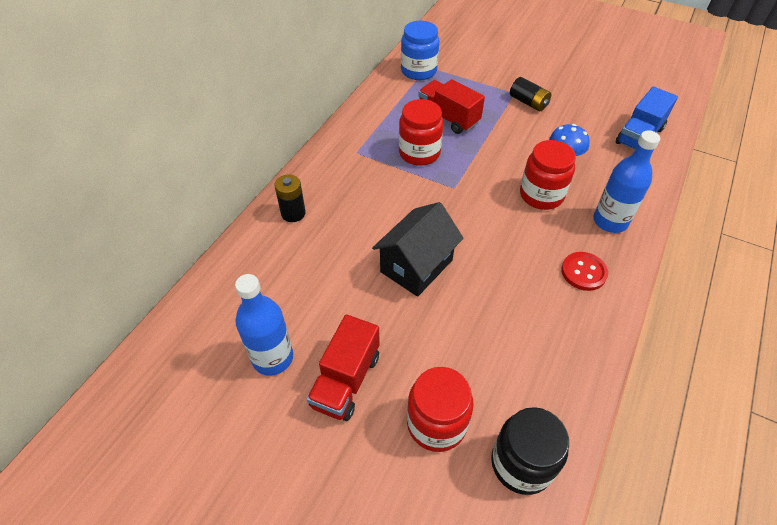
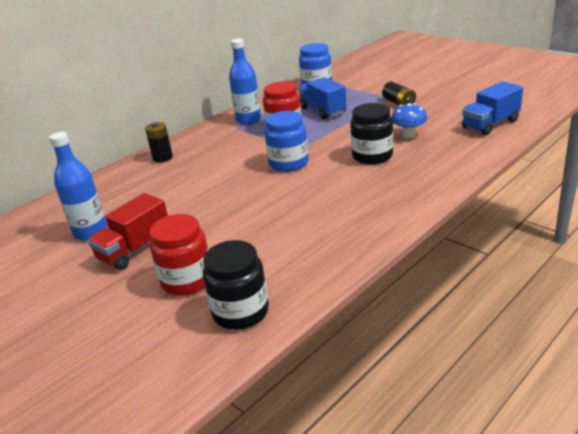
camera: 20 degrees right, 20 degrees down
(416, 266) = (236, 191): black house -> none
(448, 118) = (322, 111): red truck -> blue truck
(454, 213) = (288, 163): none -> blue jar
(541, 195) = (372, 156): red jar -> black jar
(583, 272) = (378, 203): red button -> none
(610, 221) = (425, 174): blue bottle -> blue bottle (249, 120)

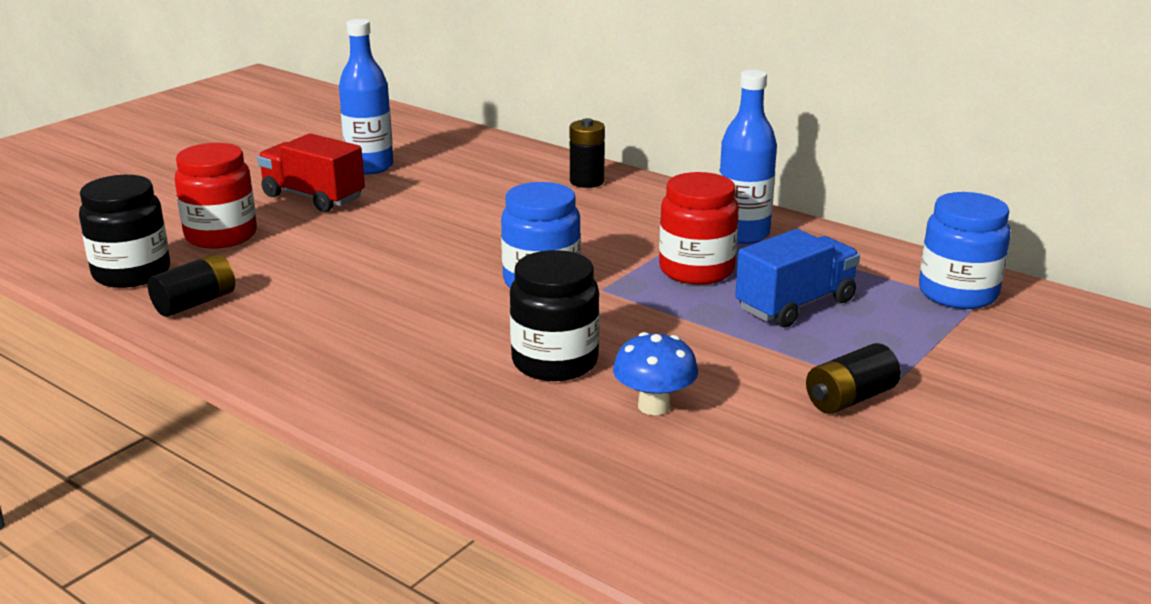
camera: 80 degrees right, 5 degrees down
(295, 272) = (195, 303): none -> black battery
(490, 124) = (711, 528): blue truck -> none

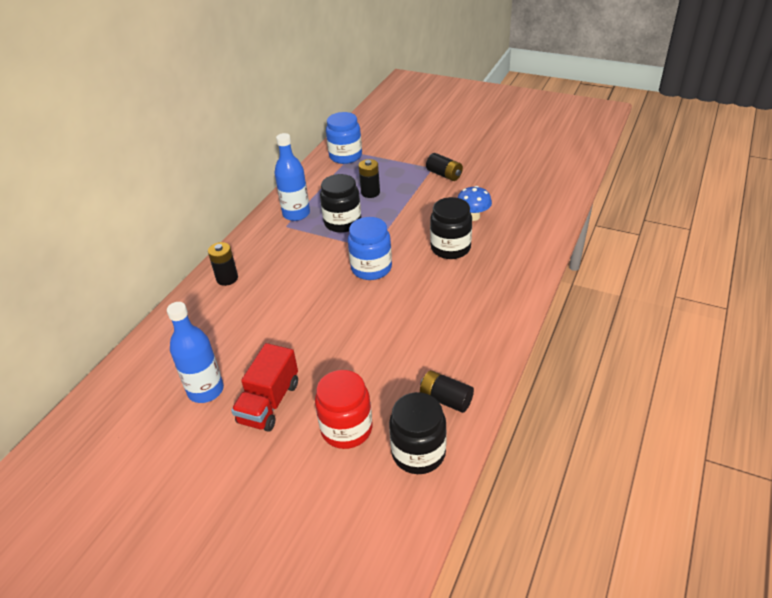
camera: 100 degrees left, 15 degrees up
(696, 270) = (342, 222): red jar -> black jar
(795, 305) = (370, 192): blue truck -> black battery

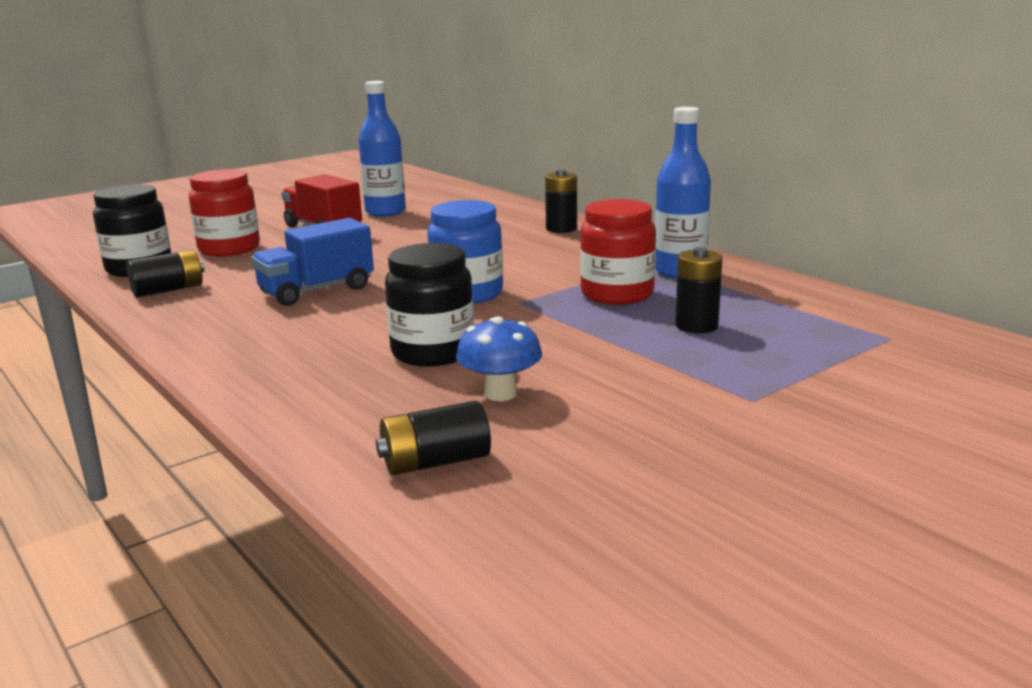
camera: 115 degrees right, 20 degrees down
(342, 222) = (617, 294): black jar -> red jar
(345, 156) = (874, 328): blue jar -> none
(402, 327) = (317, 291): none -> blue truck
(444, 175) = (705, 405): black battery -> black battery (435, 462)

